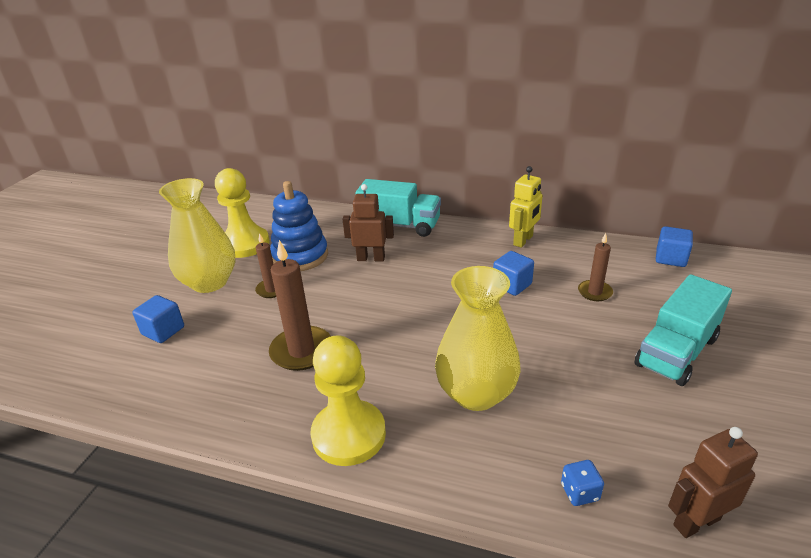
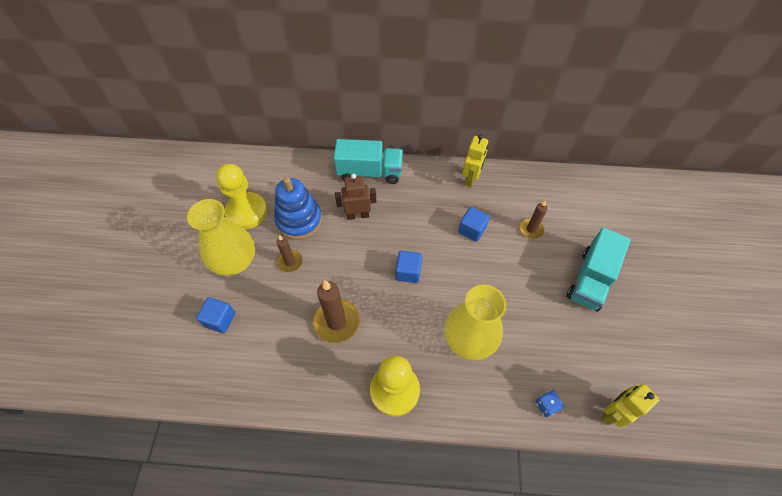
camera: 15 degrees left, 25 degrees up
(670, 258) = (578, 185): blue cube -> blue cube (408, 272)
(696, 522) = (612, 412): brown robot -> yellow robot

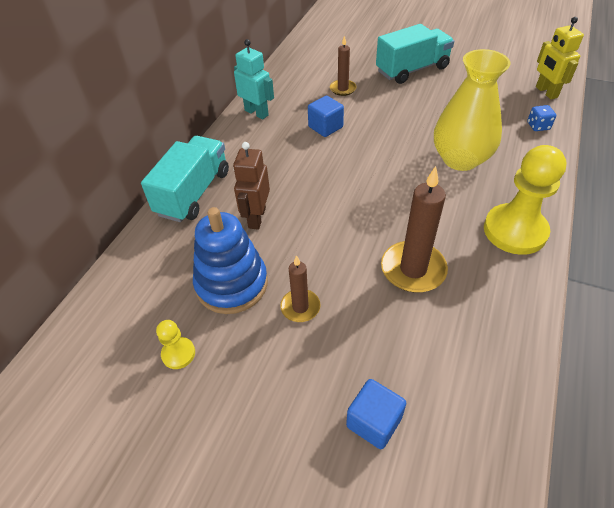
camera: 70 degrees left, 10 degrees down
(235, 261) = (269, 384): yellow vase -> none
(246, 212) = (178, 354): yellow pawn -> yellow pawn, size x0.46
(408, 272) = (361, 188): blue cube -> none
(470, 179) = (256, 113): yellow robot -> turquoise robot
(590, 279) = (412, 70): turquoise truck -> turquoise truck turned 75 degrees counterclockwise

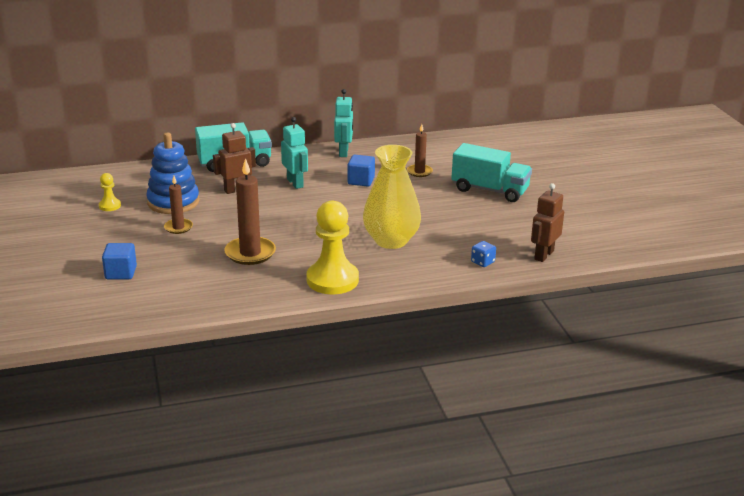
camera: 50 degrees right, 20 degrees down
(286, 169) = (295, 183): none -> turquoise robot
(546, 92) = (543, 255): yellow robot -> brown robot

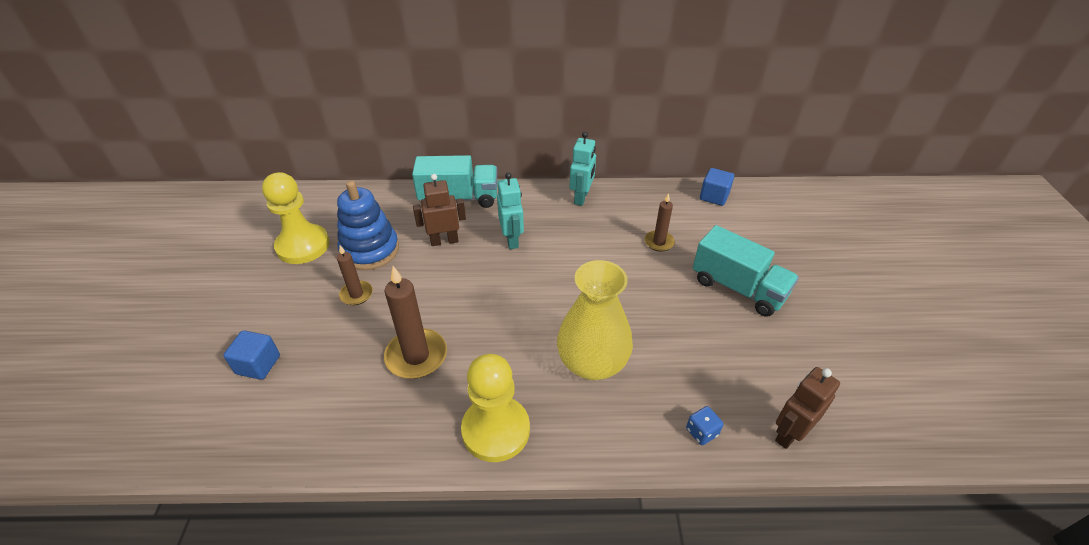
camera: 15 degrees right, 15 degrees up
(110, 206) = (303, 246): yellow pawn -> yellow pawn, size x2.16
(361, 181) = (586, 247): blue cube -> blue cube (714, 196)

